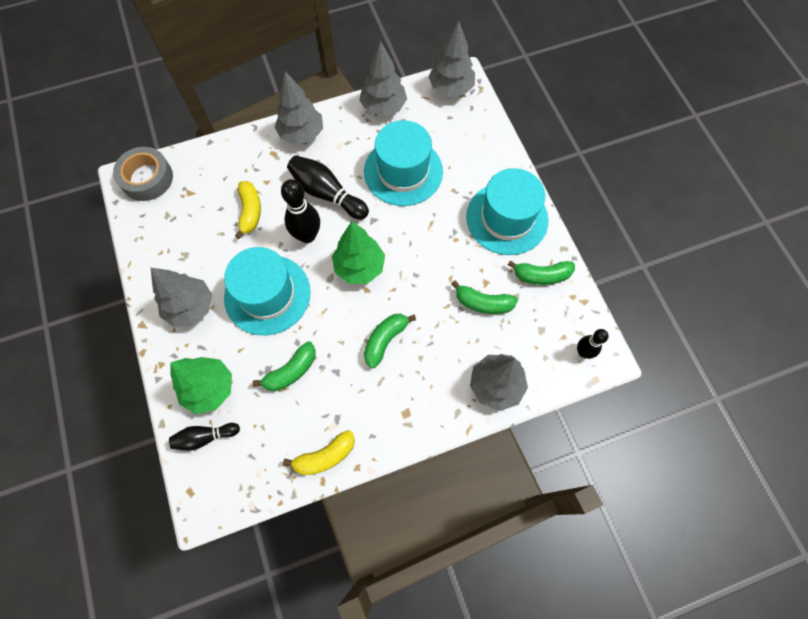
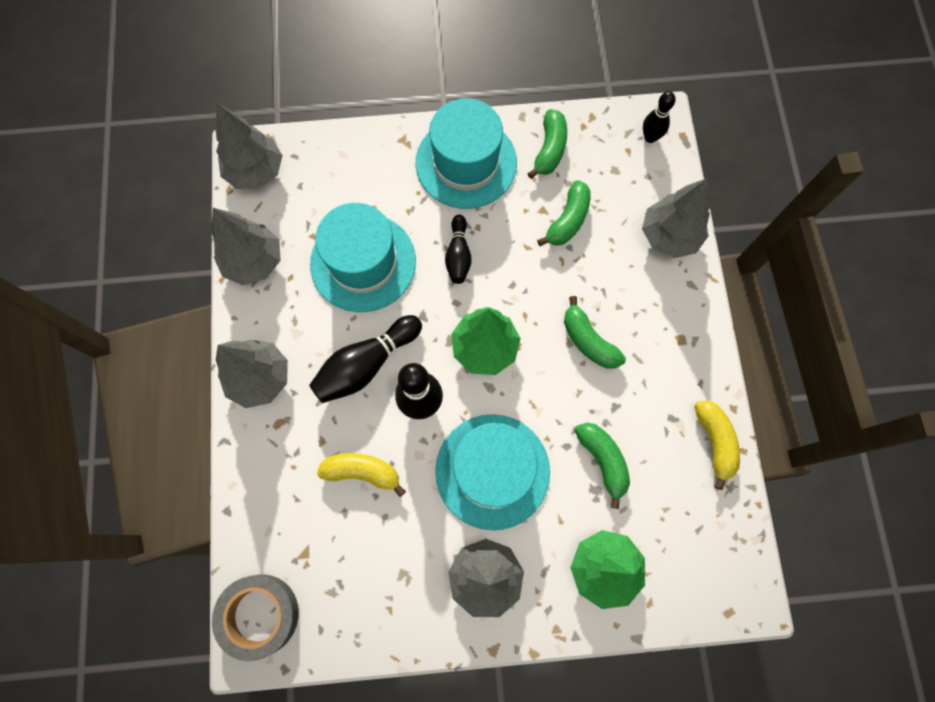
camera: 75 degrees left, 5 degrees up
(205, 437) = (665, 583): black bowling pin -> black bowling pin (458, 255)

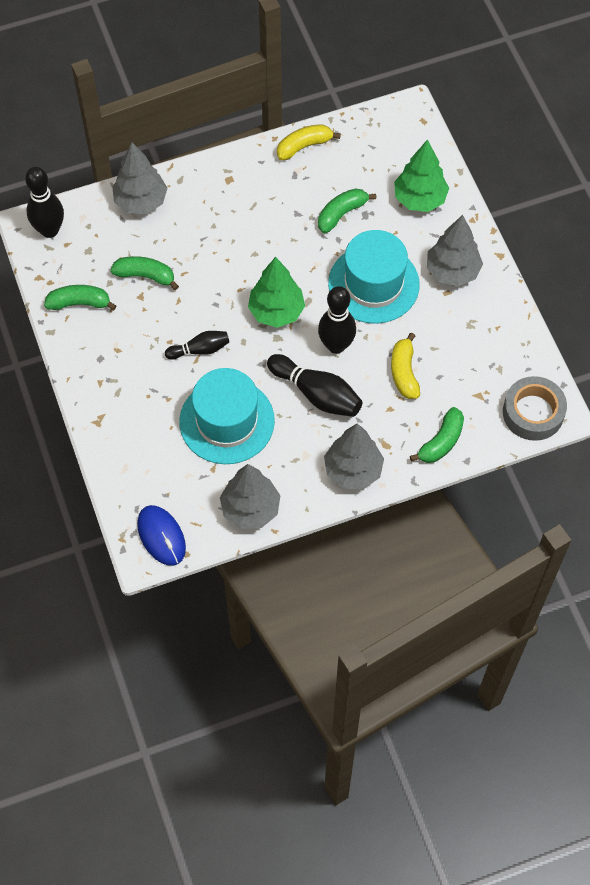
camera: 105 degrees left, 10 degrees down
(256, 172) = (161, 536): grey tree -> blue mouse
(466, 163) = (109, 365): turquoise hat -> none
(588, 341) = (248, 241): green banana -> green banana (441, 442)
(650, 137) = (49, 230): black bowling pin -> black bowling pin, size x1.63

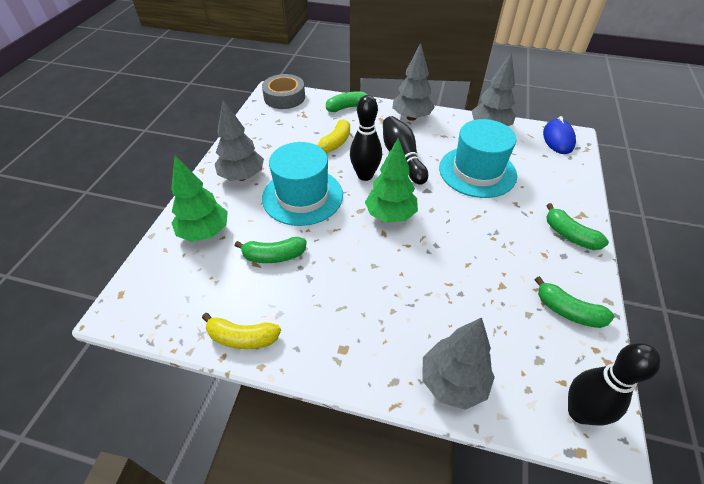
camera: 145 degrees left, 15 degrees down
(145, 276) = (488, 301): green banana -> green banana (569, 235)
(200, 350) = (470, 220): black bowling pin -> none

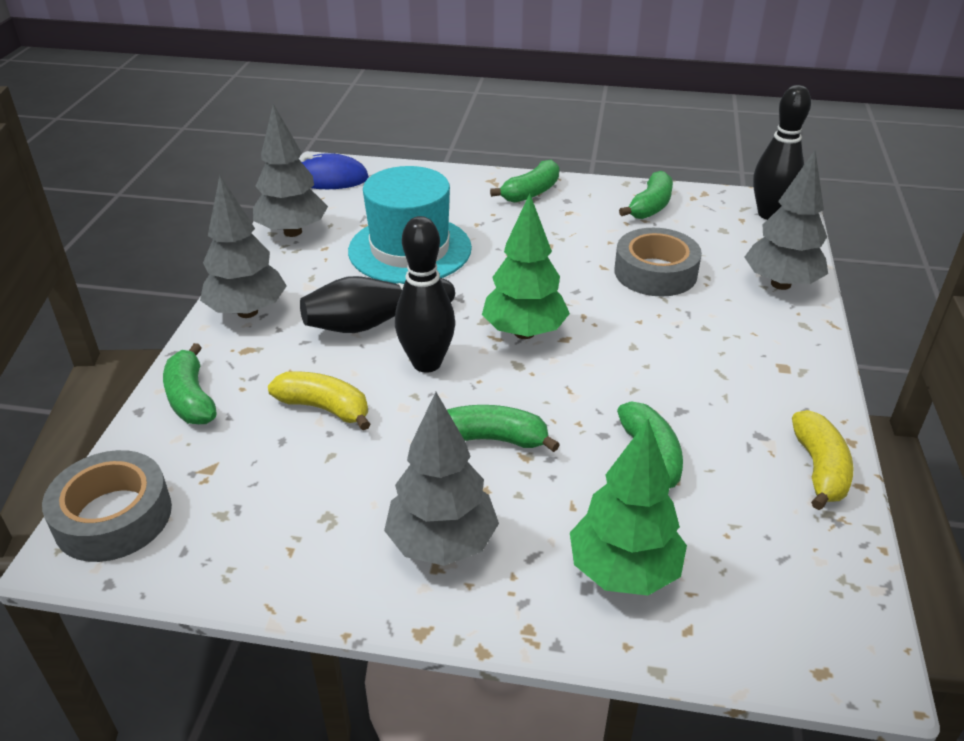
camera: 95 degrees left, 10 degrees down
(302, 196) = (493, 439): turquoise hat -> green banana
(463, 294) = (655, 272): none -> grey tape

